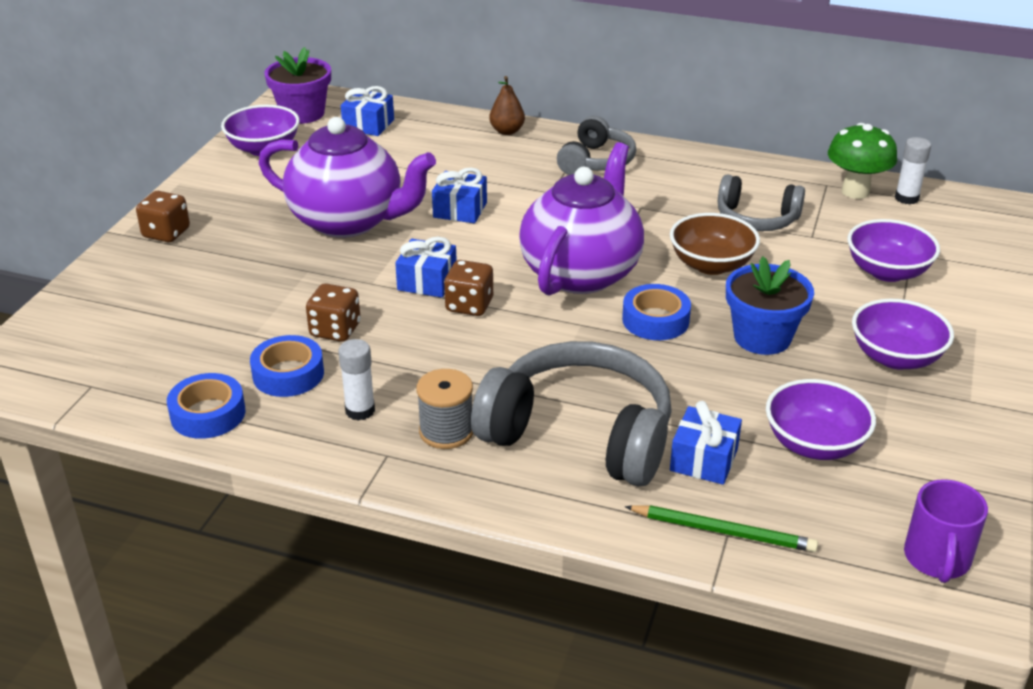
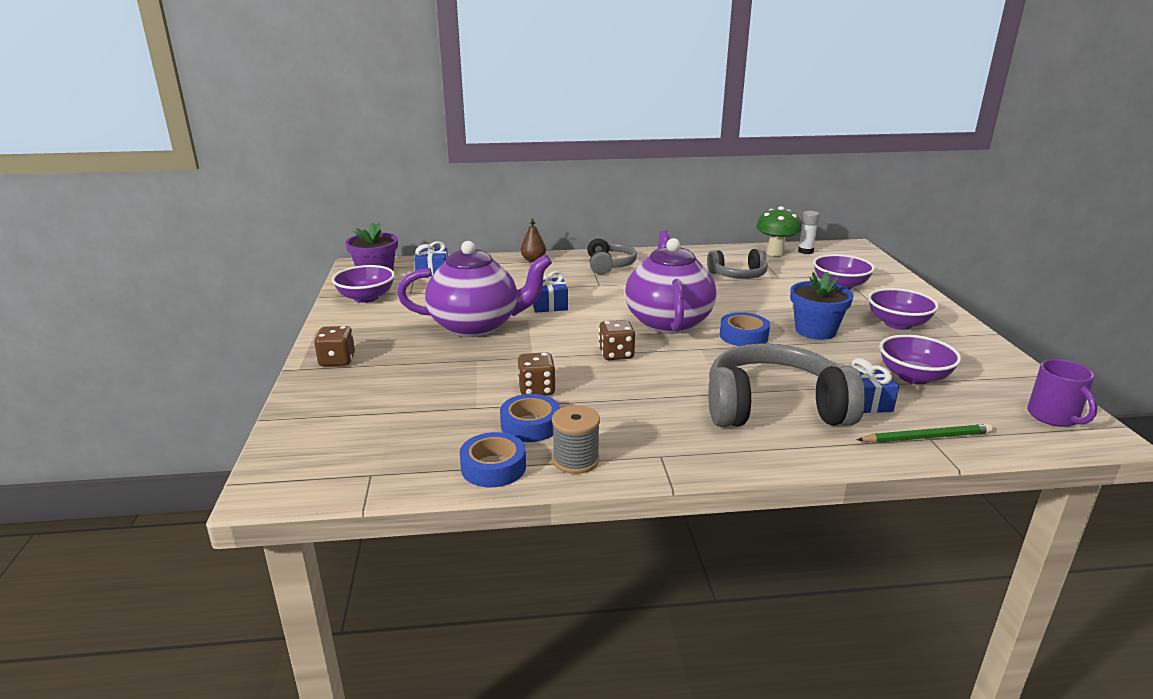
camera: 25 degrees left, 10 degrees down
(360, 410) = (610, 434): white glue stick -> none
(427, 281) = (571, 347): blue gift -> none
(446, 431) = (686, 430): grey spool -> grey spool (576, 460)
(711, 265) = (741, 302): brown bowl -> none

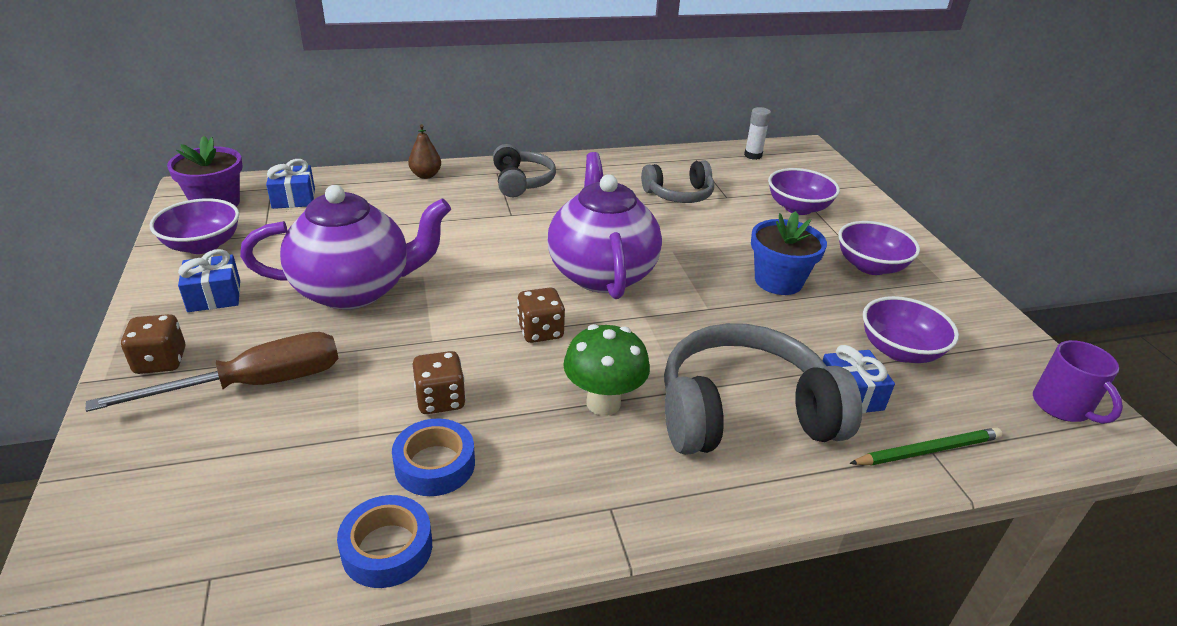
camera: 10 degrees left, 10 degrees up
(402, 376) = (254, 384): none -> brown screwdriver
(549, 305) = (449, 250): blue gift -> blue gift (214, 296)
(576, 460) = (499, 525): grey spool -> none
(743, 336) = (695, 293): blue tape -> none
(775, 253) = (718, 159): green mushroom -> green mushroom (603, 403)

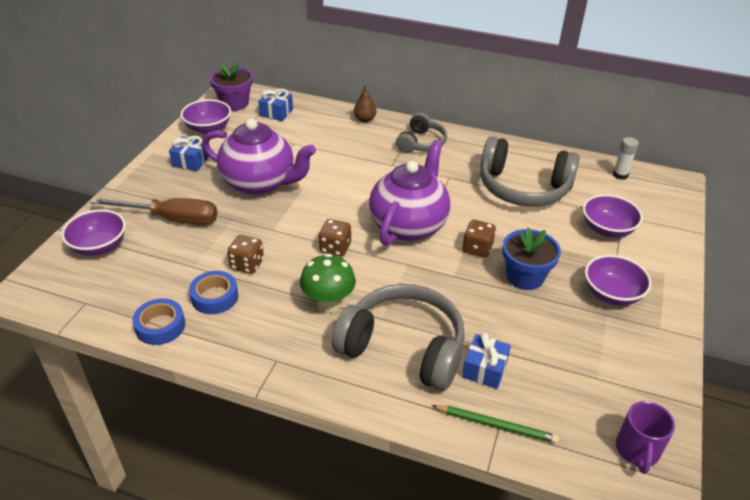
camera: 35 degrees right, 5 degrees up
(160, 361) = (142, 189): brown dice -> brown dice (477, 249)
(679, 194) = (523, 188): grey headphones -> grey headphones, size x1.73
(899, 350) = (557, 359): purple bowl -> purple bowl (99, 246)

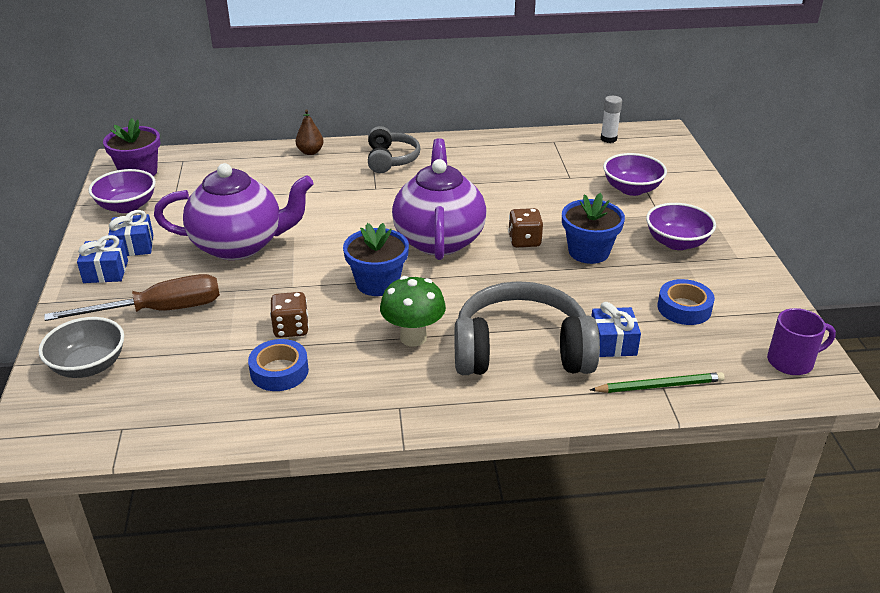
camera: 25 degrees left, 5 degrees down
(99, 246) = (88, 366): purple bowl -> grey bowl
(160, 326) = (238, 420): blue tape -> blue tape (684, 308)
(276, 112) = (199, 170): blue gift -> blue gift (106, 272)
(335, 248) = (377, 283): brown dice -> blue flower pot
(523, 188) = (527, 174): grey headphones -> none
(637, 451) = (792, 361): purple mug -> purple mug turned 90 degrees counterclockwise

